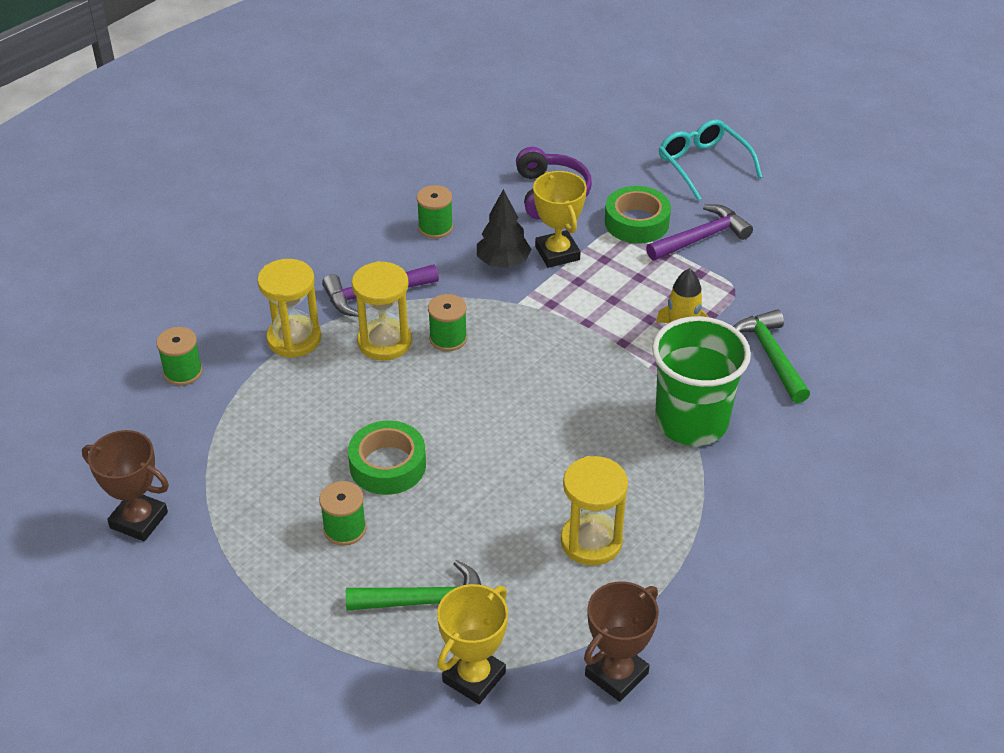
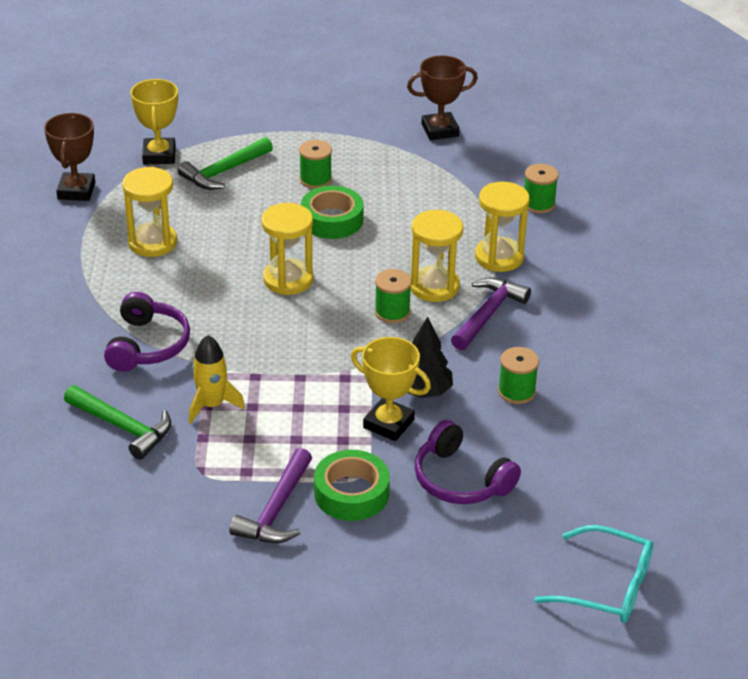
camera: 140 degrees right, 5 degrees down
(501, 420) = (288, 279): none -> yellow hourglass
(691, 421) = (147, 345): green cup -> purple headphones
(703, 164) = (352, 601): turquoise glasses -> turquoise glasses (607, 587)

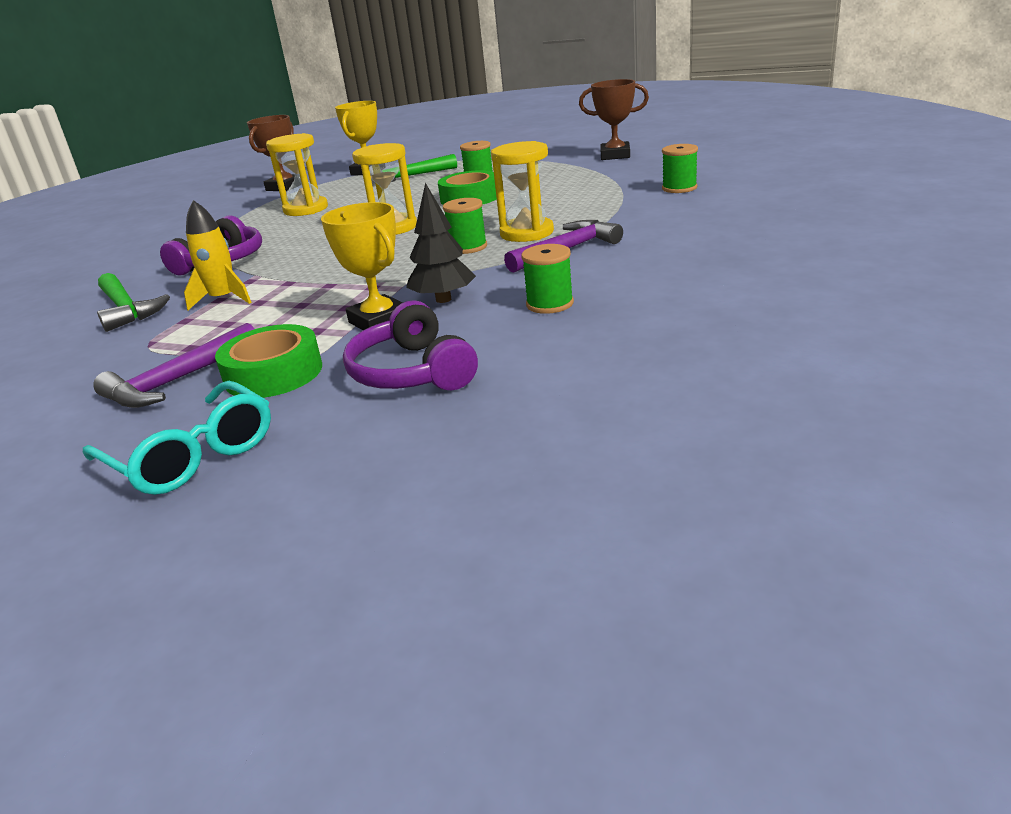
camera: 25 degrees right, 10 degrees down
(499, 257) = (611, 217): yellow hourglass -> none
(607, 587) = (515, 513): turquoise glasses -> turquoise glasses (192, 455)

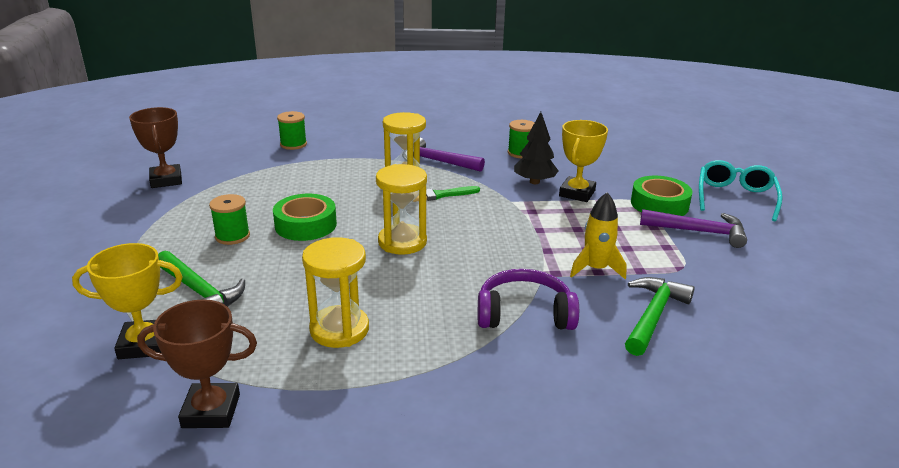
camera: 120 degrees left, 0 degrees up
(412, 372) = (619, 169): purple headphones -> none
(468, 247) = (441, 195): green spool -> green brush

